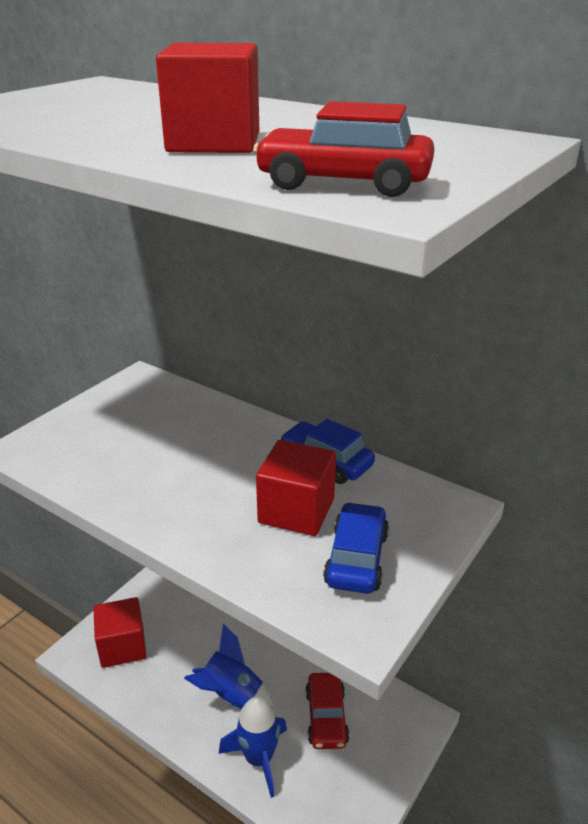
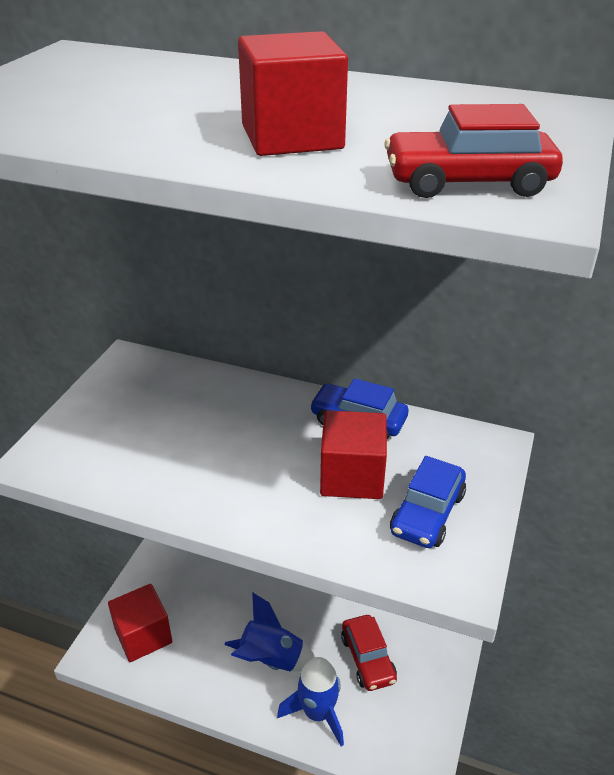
camera: 15 degrees left, 5 degrees up
(356, 558) = (427, 513): blue car -> blue car turned 150 degrees counterclockwise

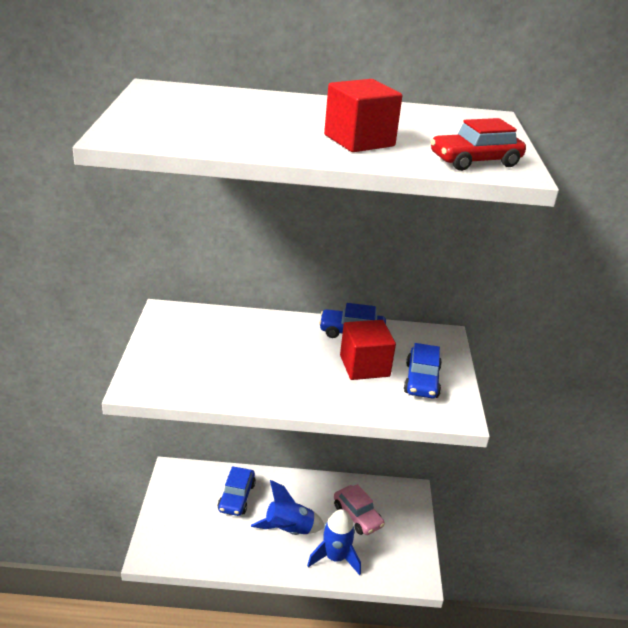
camera: 20 degrees left, 5 degrees down
(143, 635) = (184, 533): red cube -> none
(223, 600) = (236, 497): none -> blue car
(368, 659) = (357, 516): red car -> pink car

